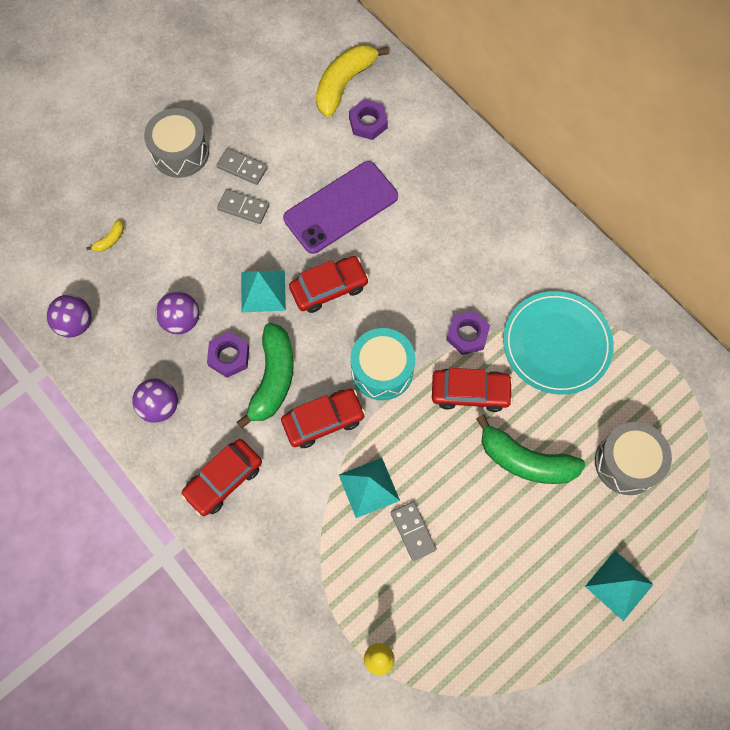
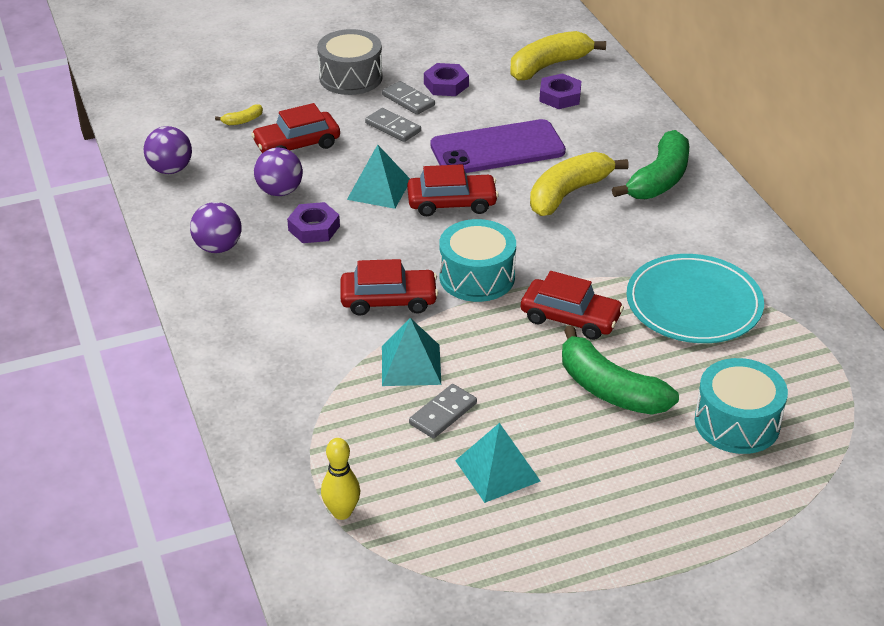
camera: 20 degrees right, 30 degrees down
(223, 480) = (252, 318): red car -> red car (297, 144)
(273, 378) = (352, 255): green banana -> green banana (659, 179)
(413, 531) = (443, 414): grey domino -> grey domino turned 45 degrees clockwise
(417, 245) = (568, 193): none -> yellow banana
(467, 334) = (590, 272): purple nut -> purple nut (446, 85)
(619, 585) = (677, 529): turquoise pyramid -> turquoise pyramid (497, 470)
(627, 463) = (737, 423): grey drum -> turquoise drum

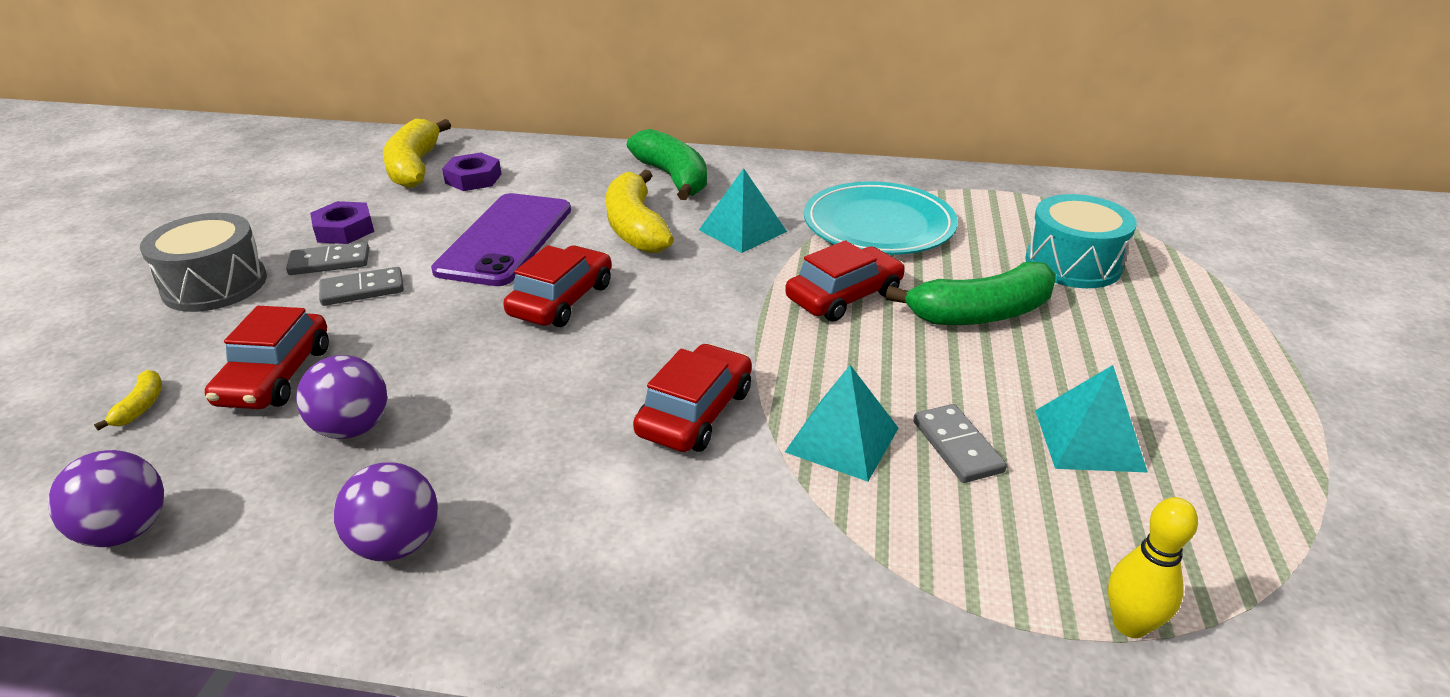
camera: 60 degrees left, 5 degrees down
(314, 228) = (474, 425): purple nut -> none
(379, 189) = (466, 342): turquoise pyramid -> turquoise pyramid (742, 230)
(477, 277) = (716, 330): turquoise drum -> none

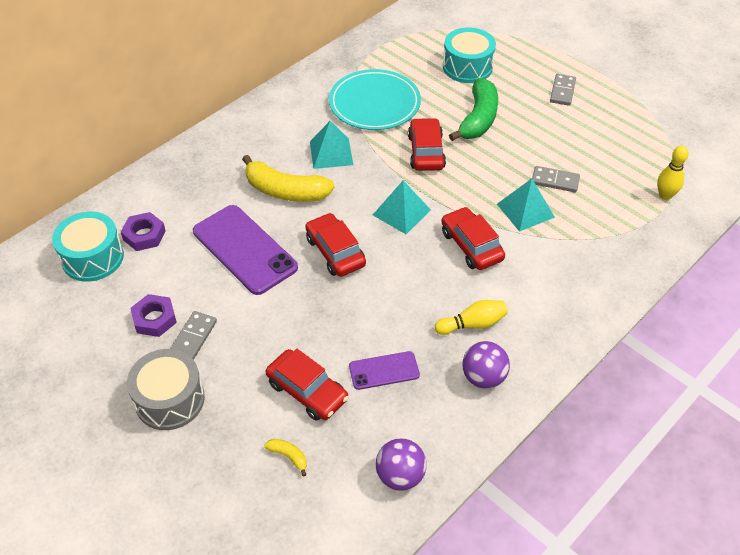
camera: 55 degrees left, 15 degrees up
(352, 428) = (384, 371): purple ball -> purple phone
(362, 290) = (245, 330): grey domino -> grey domino (562, 91)
(414, 167) = (93, 258): yellow banana -> turquoise drum
(516, 482) = (472, 324): none -> yellow bowling pin
(673, 177) = (241, 149): green banana -> none
(1089, 440) = (579, 144): turquoise pyramid -> turquoise pyramid (401, 212)

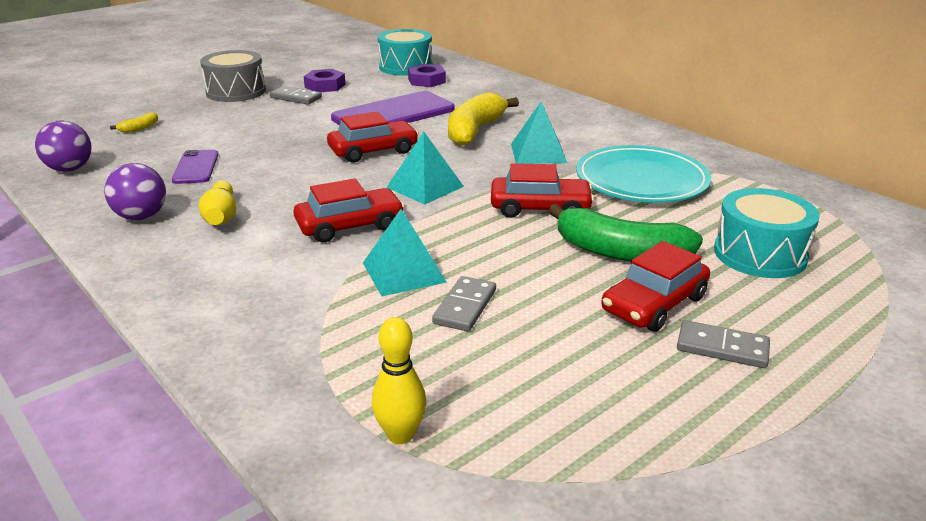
camera: 95 degrees right, 20 degrees down
(307, 391) = (201, 136): red car -> red car (654, 304)

